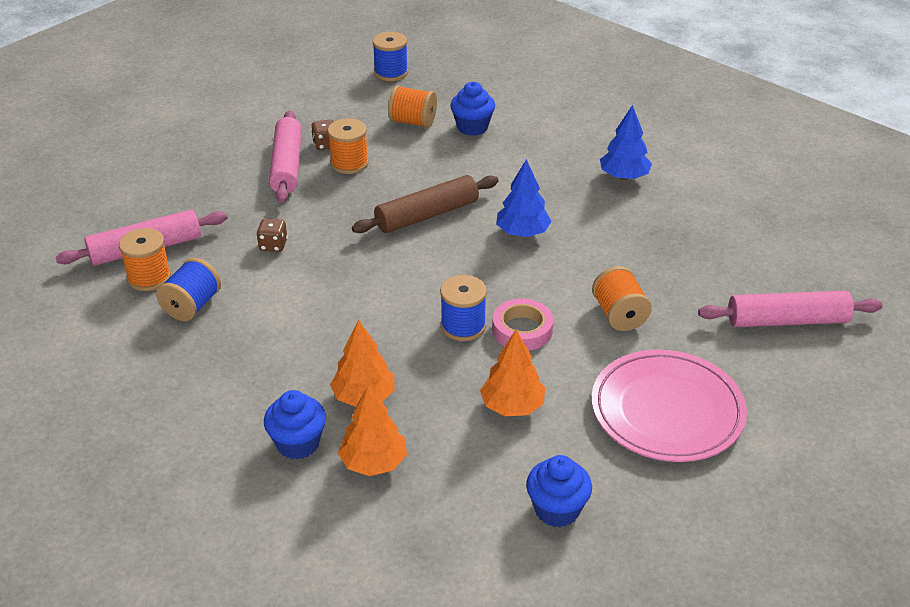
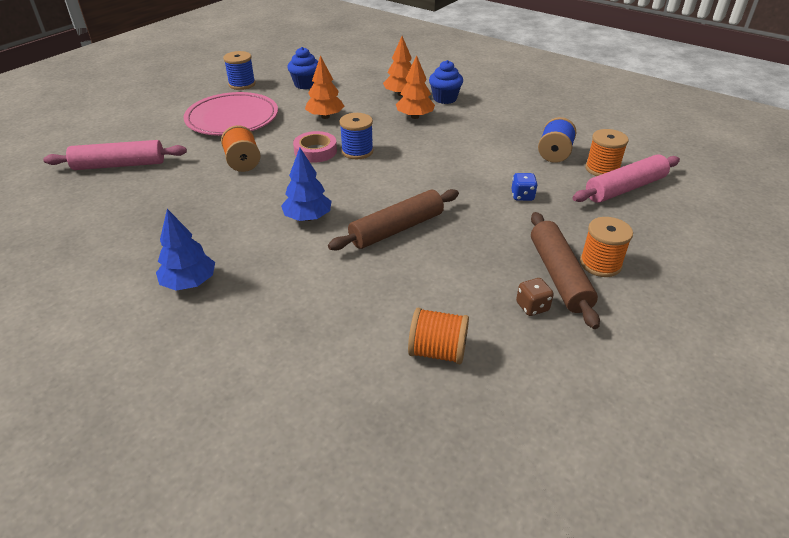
camera: 175 degrees right, 0 degrees up
(273, 245) = (522, 196): brown dice -> blue dice
(287, 165) = (559, 275): pink rolling pin -> brown rolling pin
(349, 163) = (493, 282): orange spool -> orange spool (600, 264)
(391, 73) = (499, 464): blue spool -> blue spool (242, 84)
(472, 127) = (358, 347): blue cupcake -> none

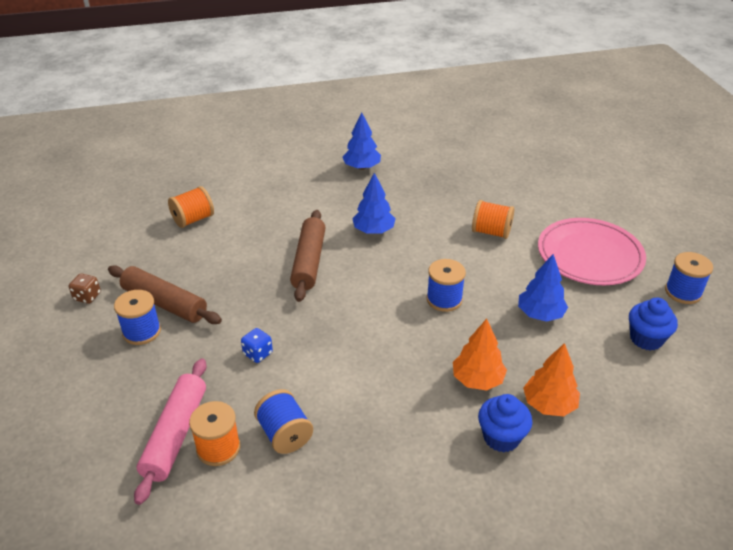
camera: 130 degrees right, 0 degrees up
(119, 165) = (547, 179): pink rolling pin -> none
(315, 151) = (471, 276): pink tape -> none
(325, 116) = (540, 314): orange tree -> blue tree
(532, 307) = (164, 272): brown dice -> brown dice (87, 297)
(600, 264) = (142, 331): orange spool -> blue spool

